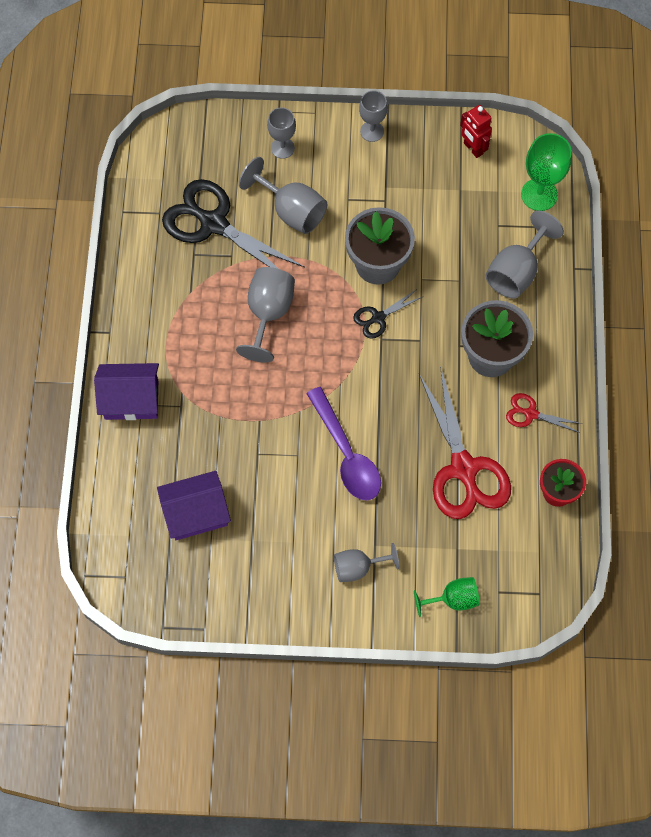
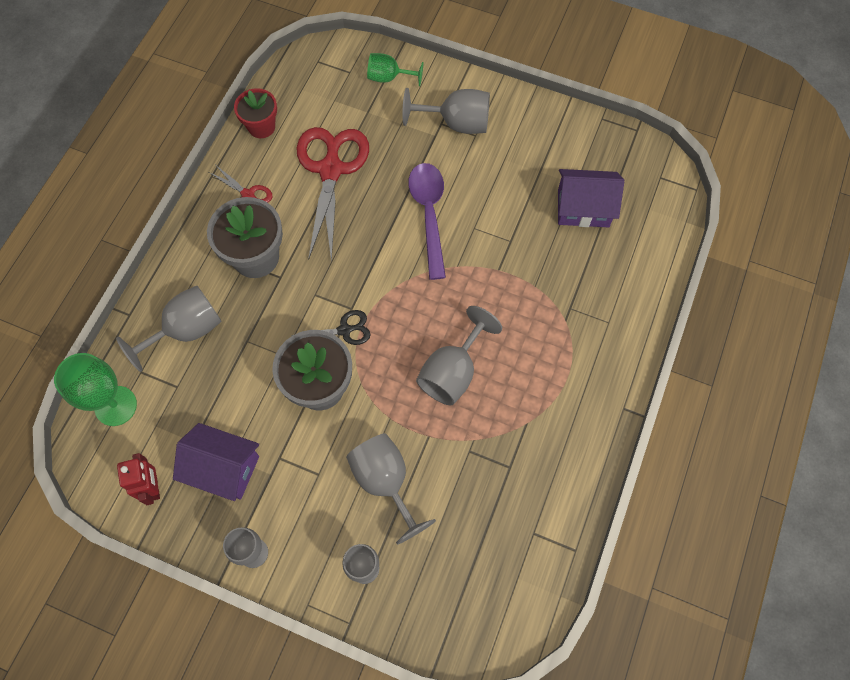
camera: 160 degrees left, 0 degrees up
(131, 399) = (617, 330): purple house -> purple house (223, 468)
(213, 223) = (477, 497): black scissors -> none
(358, 567) = (456, 123): grey goblet -> grey goblet, size x1.52

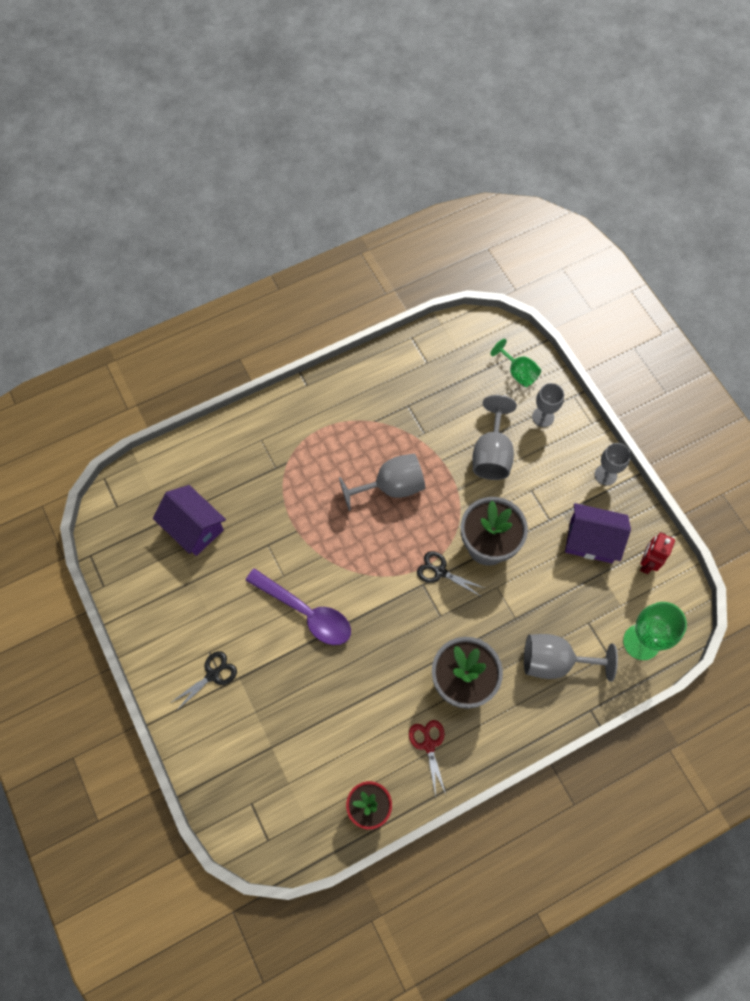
camera: 140 degrees left, 0 degrees up
(223, 468) = (591, 540): purple house -> purple house turned 45 degrees counterclockwise
(331, 169) = (346, 714): red scissors -> none
(388, 78) = (225, 768): green goblet -> green goblet (518, 372)
(429, 215) = (306, 612): purple spoon -> purple spoon turned 90 degrees counterclockwise
(456, 123) = (212, 675): grey goblet -> black scissors

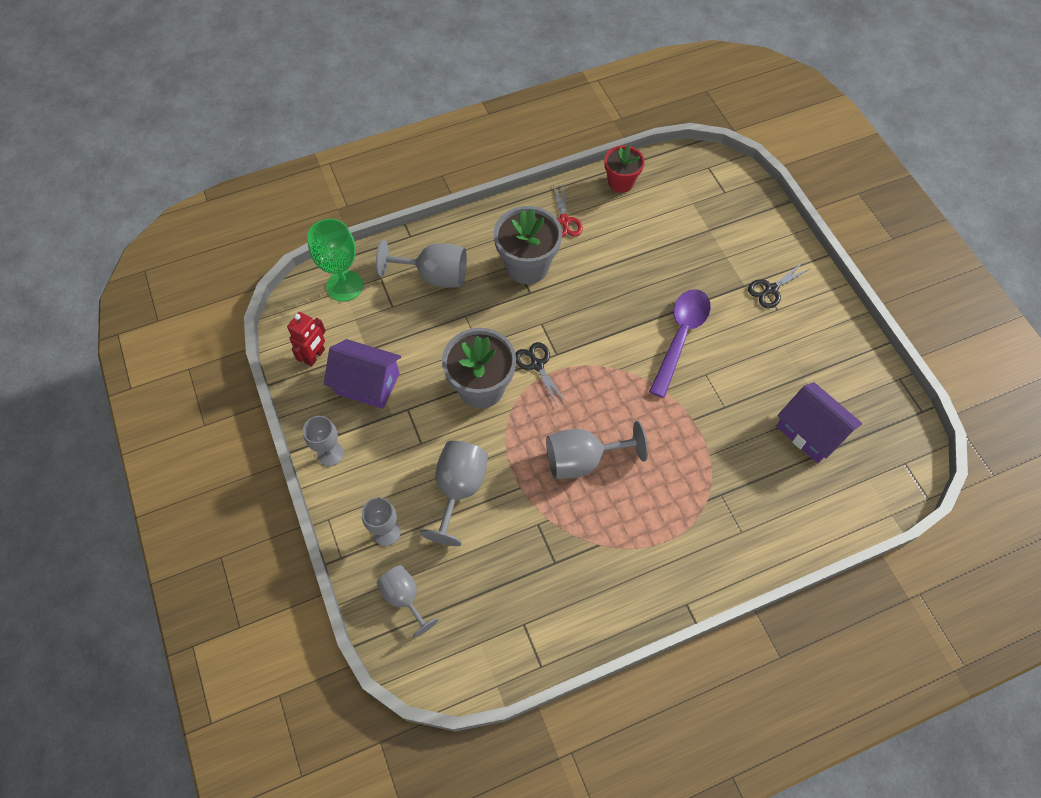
camera: 175 degrees left, 5 degrees down
(306, 612) = (680, 337): purple spoon -> purple spoon turned 75 degrees clockwise
(440, 571) = (537, 365): black scissors -> black scissors turned 150 degrees counterclockwise
(518, 372) = (404, 597): green goblet -> grey goblet

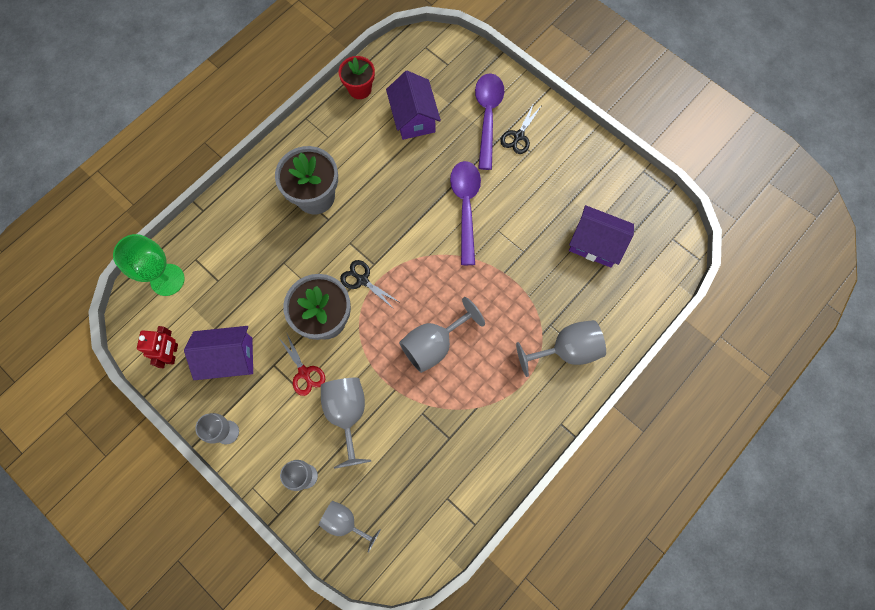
camera: 25 degrees left, 10 degrees up
(434, 276) = (241, 238): grey goblet -> grey goblet (567, 350)
(564, 221) = (328, 143): red scissors -> red scissors (304, 373)
(664, 230) = (414, 118): none -> purple house
(745, 258) = (487, 117): none -> purple spoon

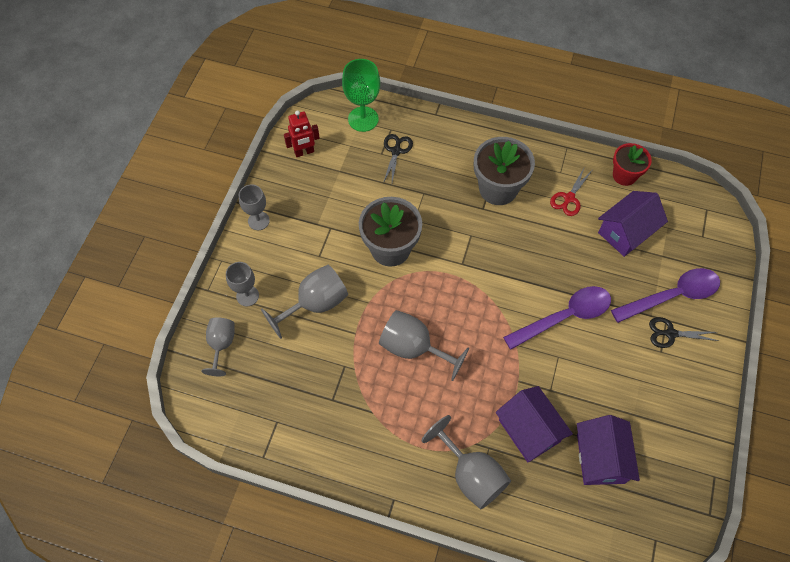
camera: 65 degrees right, 10 degrees down
(229, 358) = (320, 193): purple house -> purple house (529, 430)
(304, 373) = (335, 254): red scissors -> red scissors (569, 198)
(362, 280) = (442, 261): black scissors -> black scissors (396, 151)

